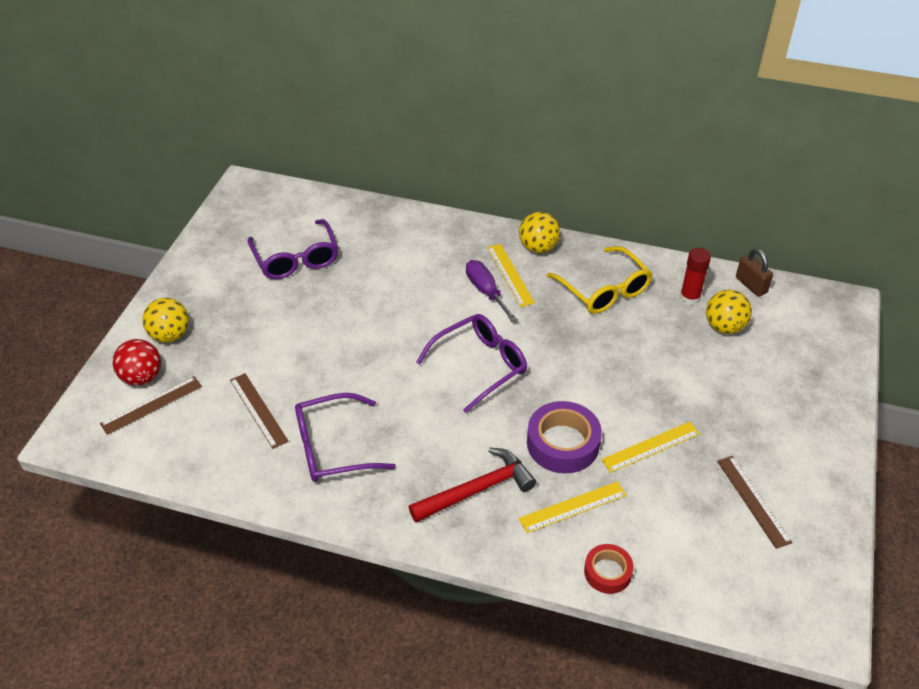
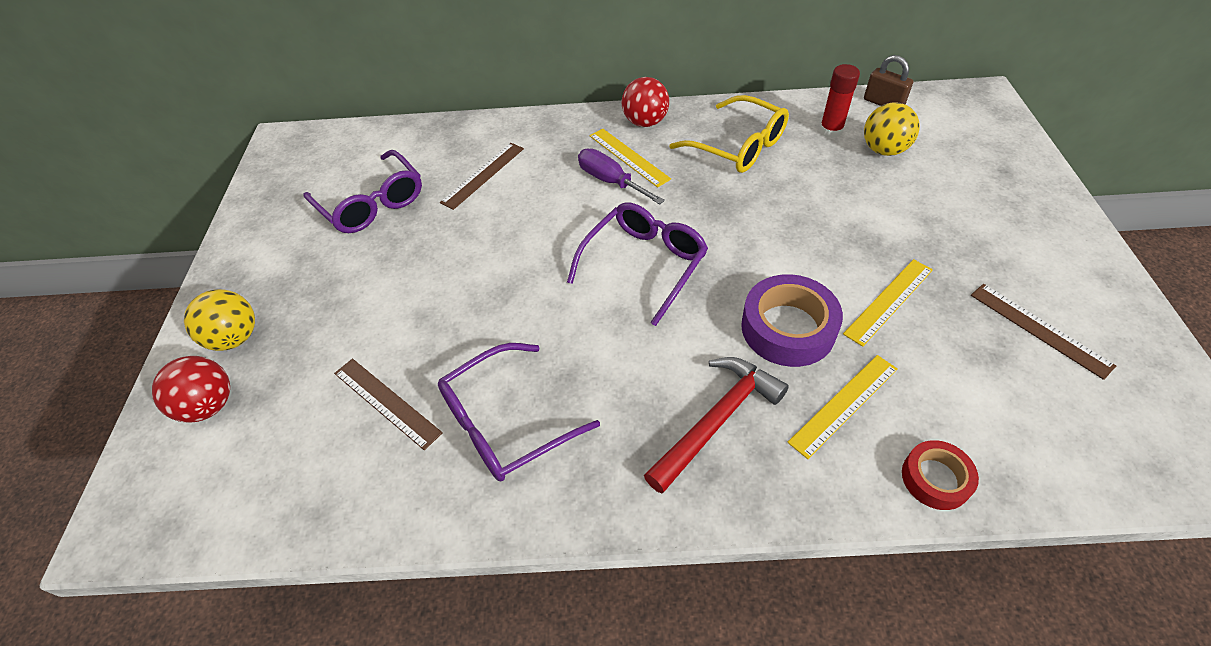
camera: 15 degrees left, 5 degrees up
(151, 405) = (233, 440): brown ruler -> brown ruler (483, 175)
(538, 247) = (645, 122): yellow ball -> red ball

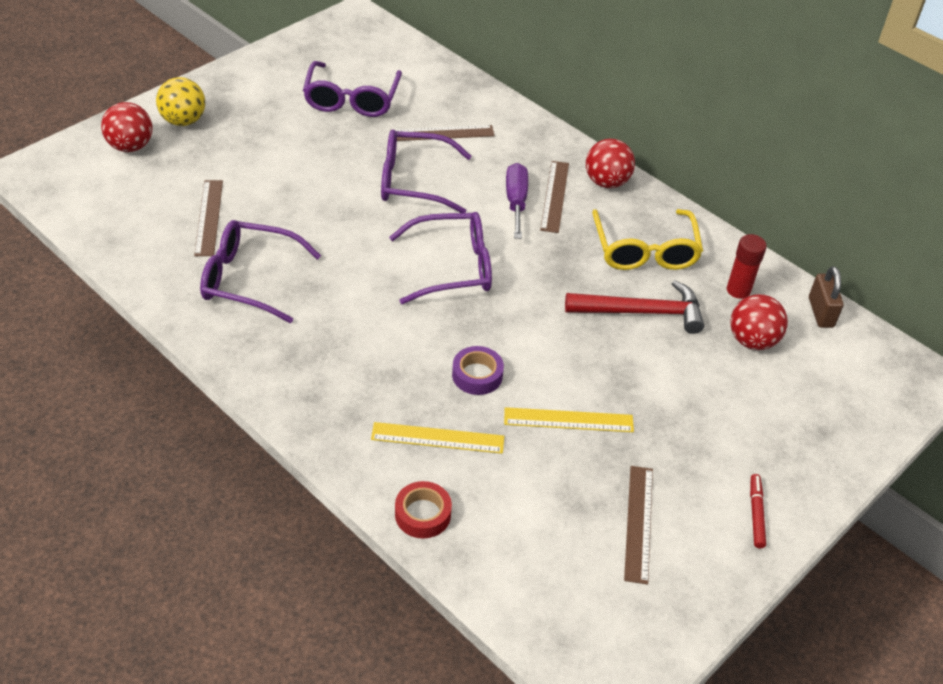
camera: 40 degrees right, 5 degrees down
(517, 226) = (414, 181): none -> purple glasses
(628, 157) = (554, 196): yellow ruler -> brown ruler
(717, 420) = (355, 378): red hammer -> red hammer (642, 312)
(788, 328) = (477, 375): purple tape -> purple tape, size x0.59
(883, 150) = (752, 341): yellow ball -> red ball
(1070, 254) = (756, 514): none -> red marker

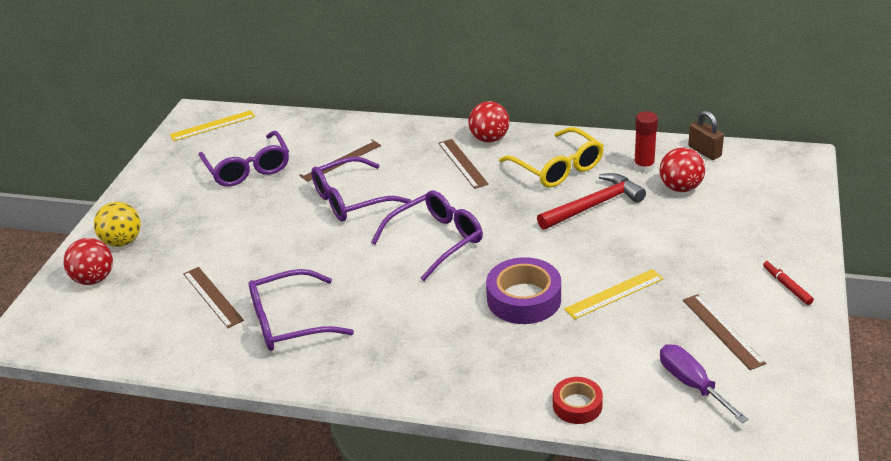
camera: 25 degrees left, 10 degrees down
(437, 438) = (537, 352): yellow ruler -> yellow ruler (212, 126)
(477, 375) = (524, 299): purple tape -> purple tape, size x1.69
(516, 202) = (439, 179): purple screwdriver -> purple screwdriver (692, 384)

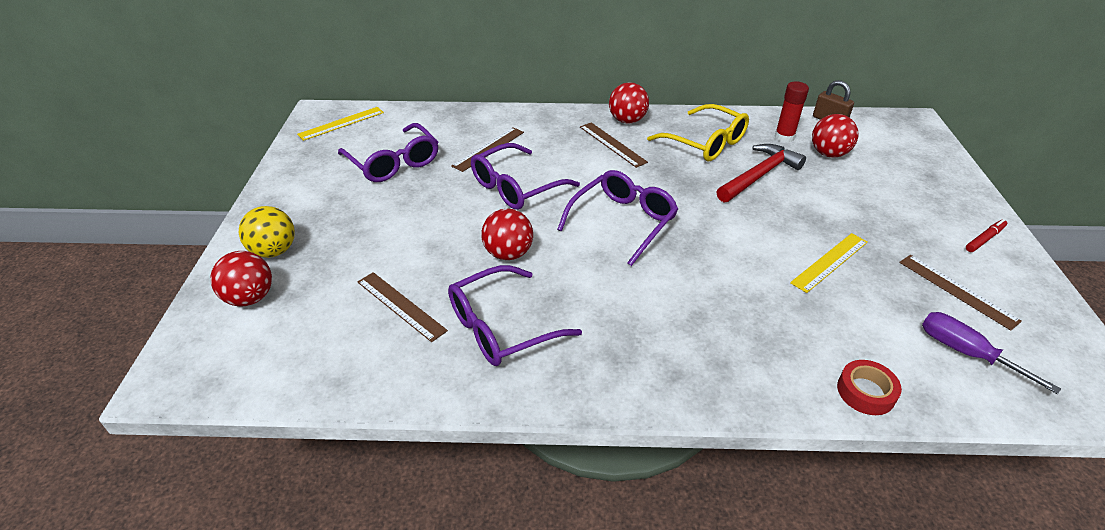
camera: 15 degrees left, 5 degrees up
(319, 261) = (508, 253): none -> red ball
(524, 299) = (743, 275): purple tape -> none
(787, 286) = (984, 239): red marker -> red marker turned 90 degrees clockwise

